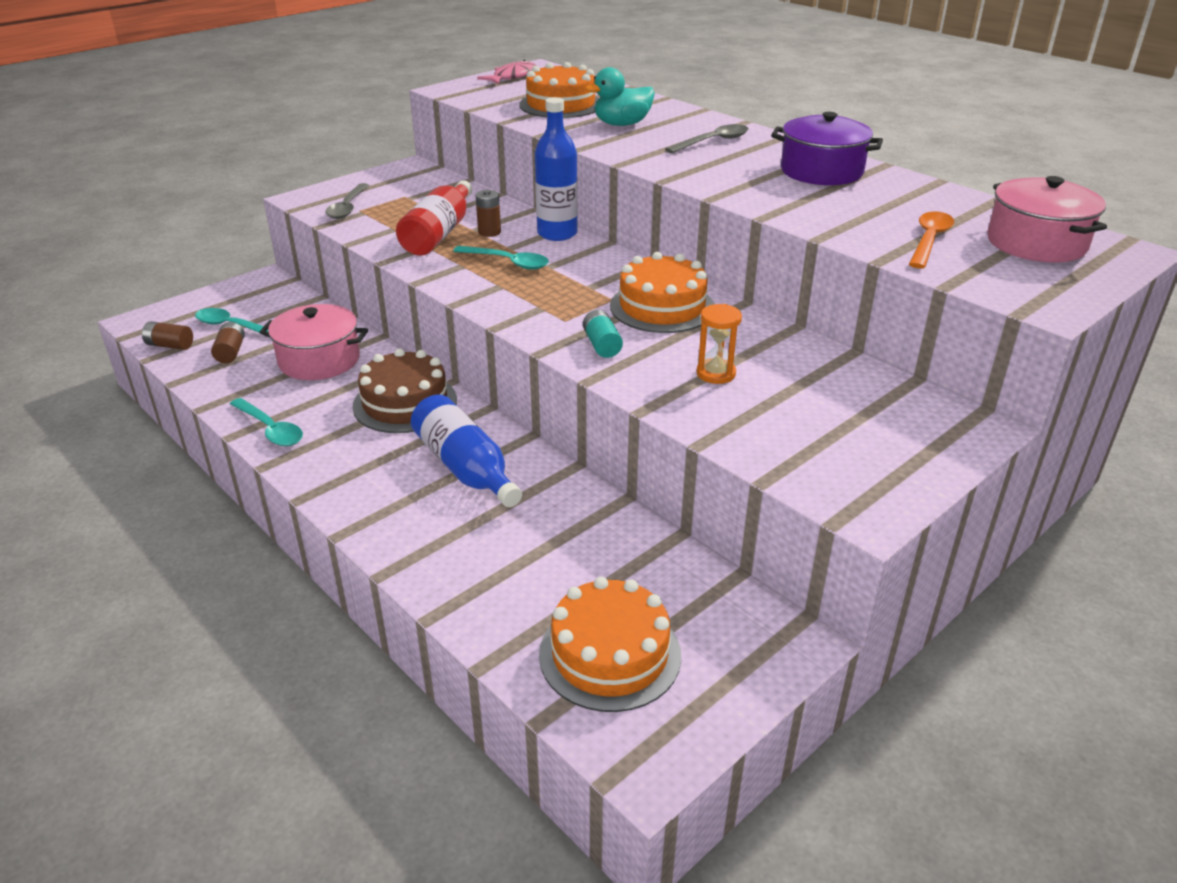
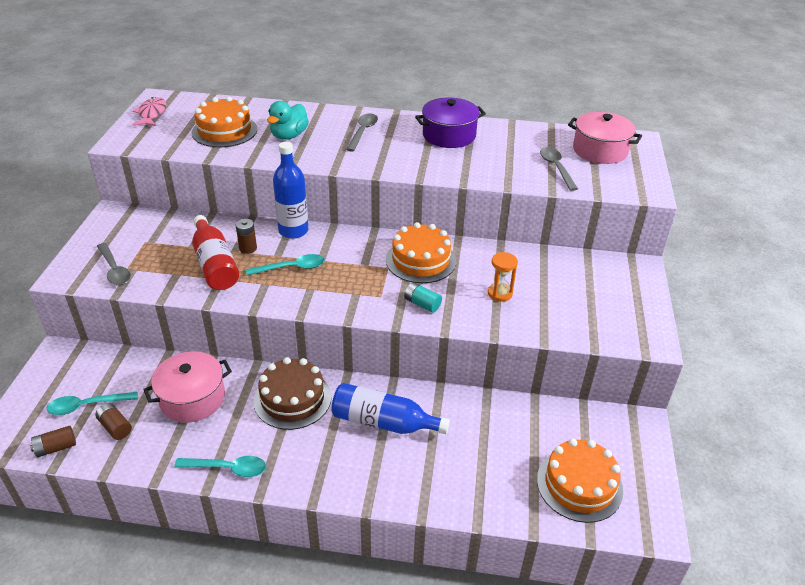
camera: 40 degrees left, 5 degrees up
(929, 240) = (556, 168): orange spoon -> grey spoon

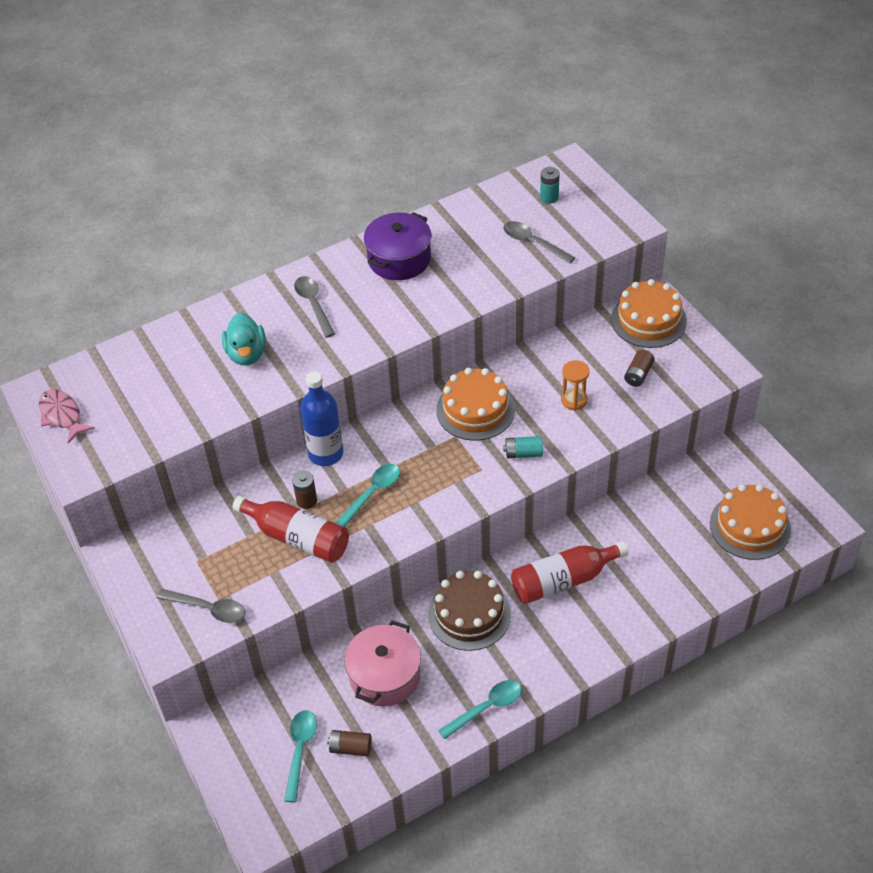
camera: 35 degrees left, 10 degrees up
(56, 448) = (322, 802): brown battery -> brown battery (638, 374)
(87, 406) = (300, 750): turquoise spoon -> turquoise spoon turned 150 degrees clockwise
(224, 131) = (172, 388): orange cake -> orange cake (648, 320)
(383, 422) = (563, 580): blue bottle -> red bottle
(600, 150) = (549, 197): pink pot -> turquoise battery

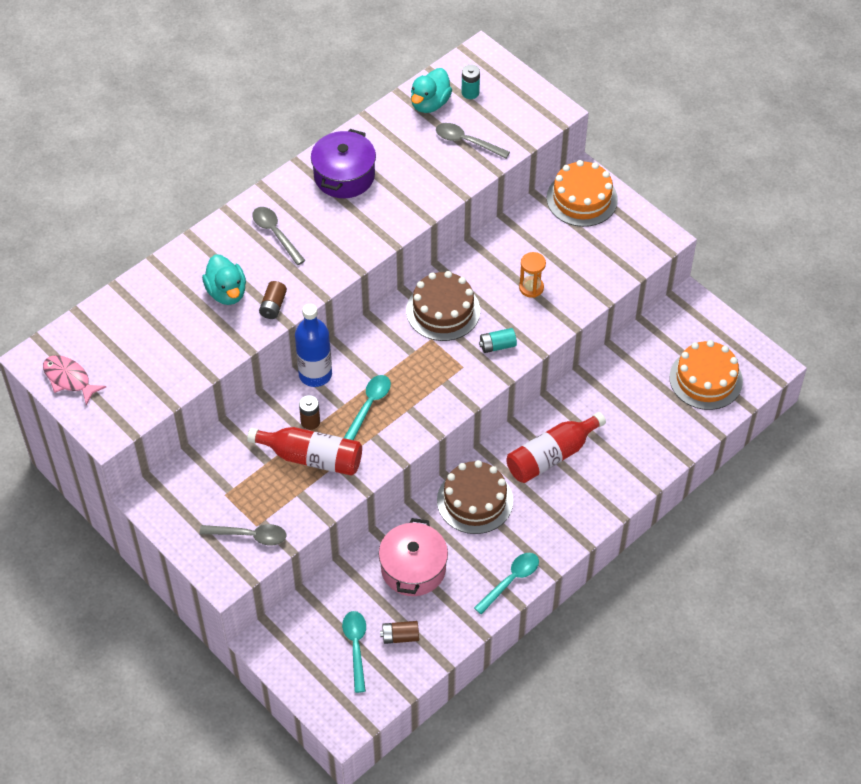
camera: 15 degrees left, 5 degrees up
(475, 409) = (443, 310): orange cake -> brown cake
(505, 203) = (430, 103): none -> turquoise duck
(638, 374) = (584, 254): brown battery -> brown battery (273, 306)

